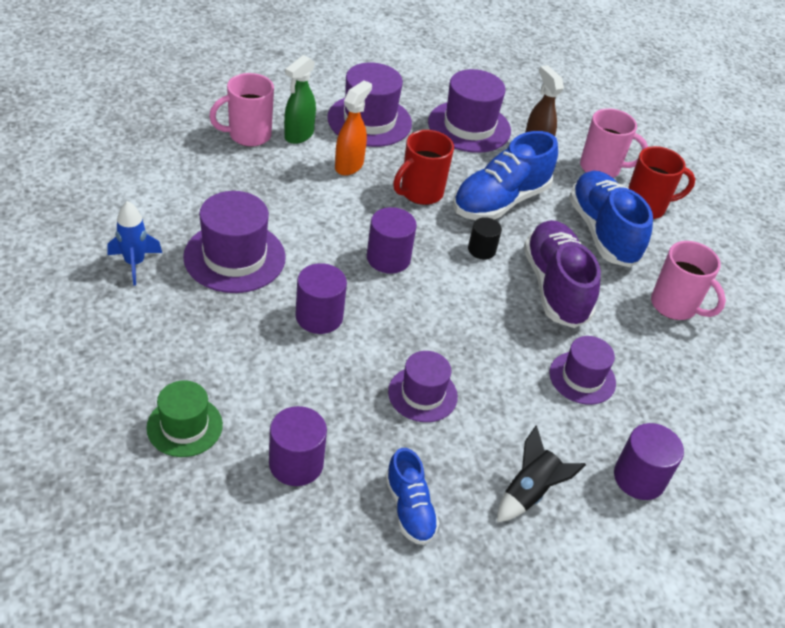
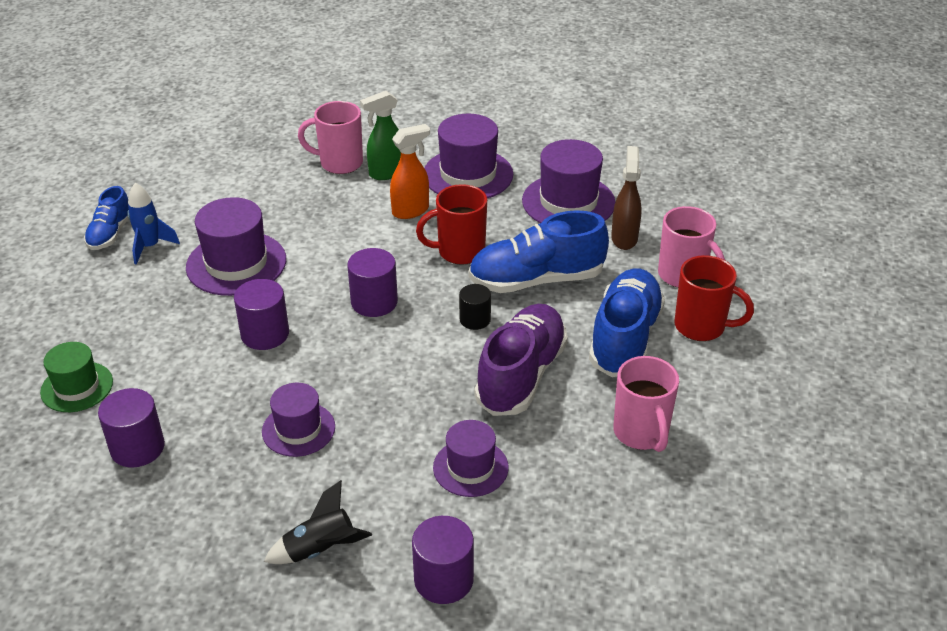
camera: 35 degrees right, 5 degrees down
(409, 508) = (199, 520): blue shoe -> blue shoe (110, 233)

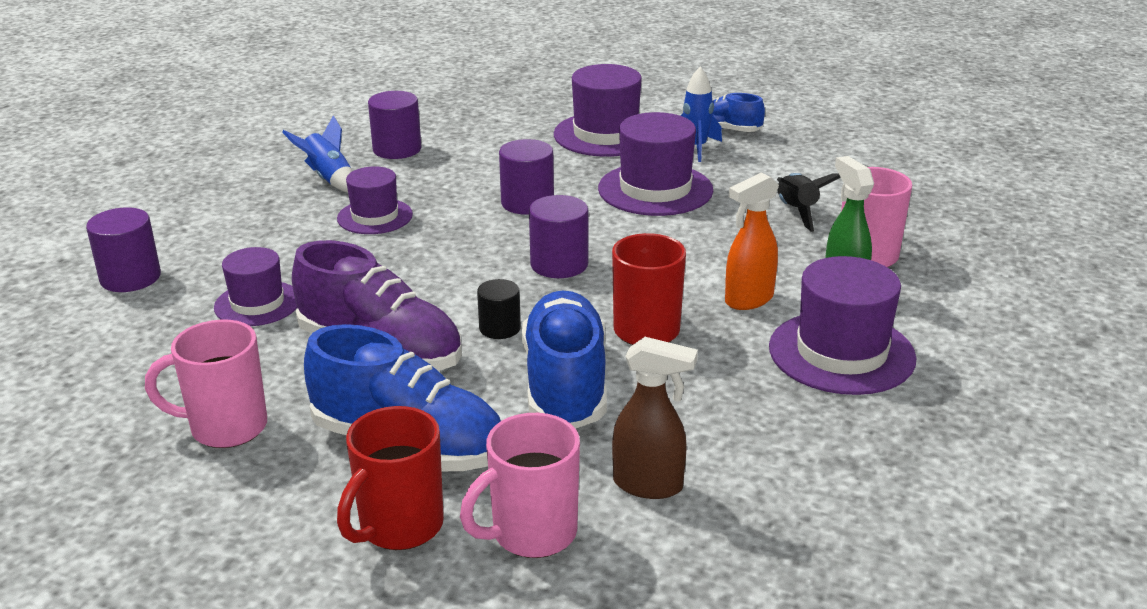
camera: 100 degrees right, 10 degrees down
(77, 387) = (490, 124): green hat -> none
(213, 485) = (329, 179): none -> blue rocket
(320, 549) = (216, 222): black rocket -> black rocket (797, 212)
(411, 211) = (748, 300): orange spray bottle -> orange spray bottle turned 75 degrees clockwise
(568, 202) = (760, 441): purple hat -> purple hat (606, 135)

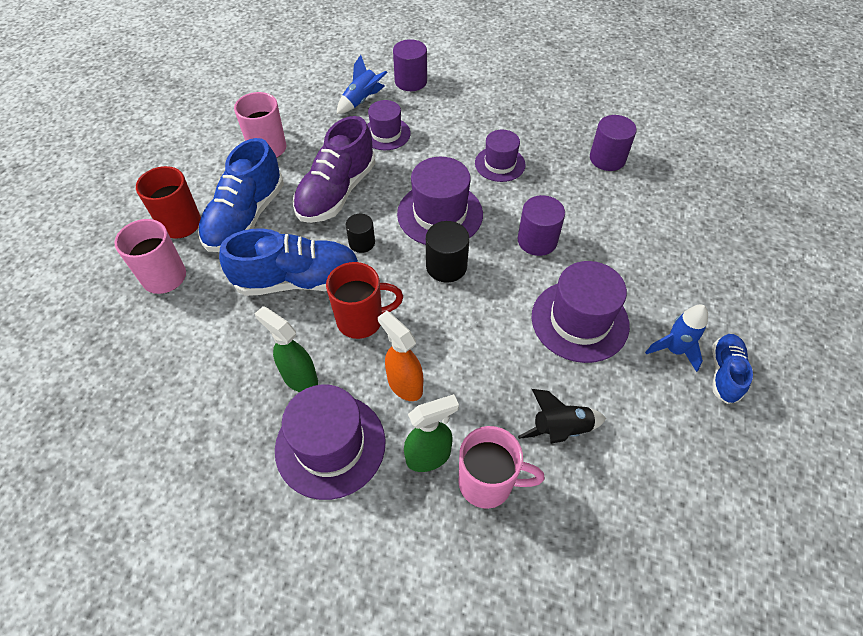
camera: 85 degrees right, 25 degrees up
(329, 179) = (550, 133): blue rocket -> blue rocket (362, 101)
(559, 264) = (446, 266): purple cylinder -> black cylinder
(606, 135) = (679, 282): purple hat -> purple hat (440, 214)
(649, 485) = (194, 326): brown spray bottle -> none
(743, 379) = (299, 378): none -> green spray bottle

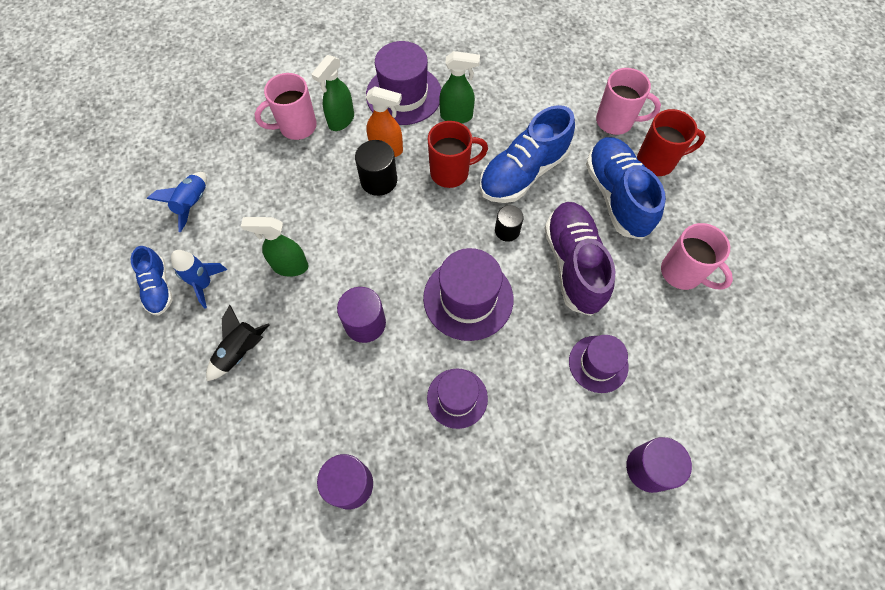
camera: 145 degrees right, 10 degrees up
(362, 101) = (667, 396): blue rocket -> blue rocket (193, 204)
(362, 320) = (451, 172): red mug -> red mug turned 150 degrees counterclockwise
(446, 266) = (424, 251): black cylinder -> black cylinder (379, 180)
(560, 429) = (266, 180): black rocket -> black rocket (240, 352)
(580, 321) = (290, 266): purple hat -> green spray bottle

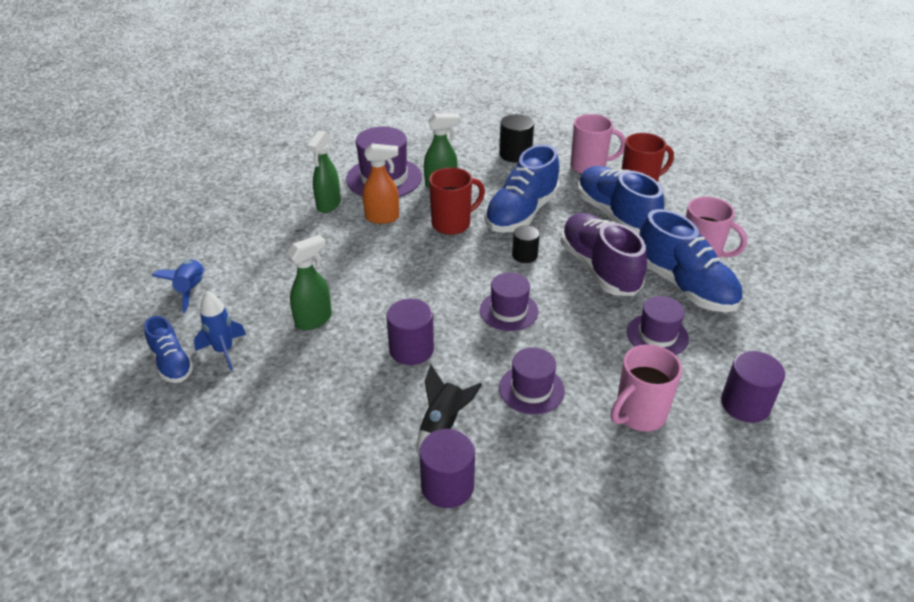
camera: 15 degrees left, 25 degrees down
(240, 352) = (283, 398): black rocket -> black rocket (442, 426)
(290, 266) = (314, 320): green spray bottle -> green spray bottle turned 150 degrees clockwise
(296, 127) = (284, 216): pink mug -> pink mug (638, 414)
(379, 180) = (383, 241): black cylinder -> black cylinder (515, 154)
(468, 298) = (509, 311): purple hat -> purple hat, size x0.63
(650, 307) = (684, 286): none -> blue shoe

